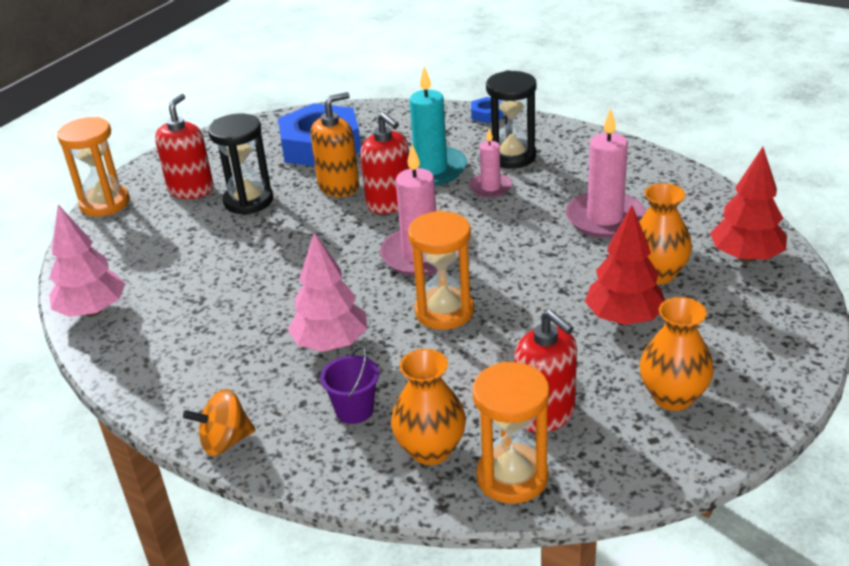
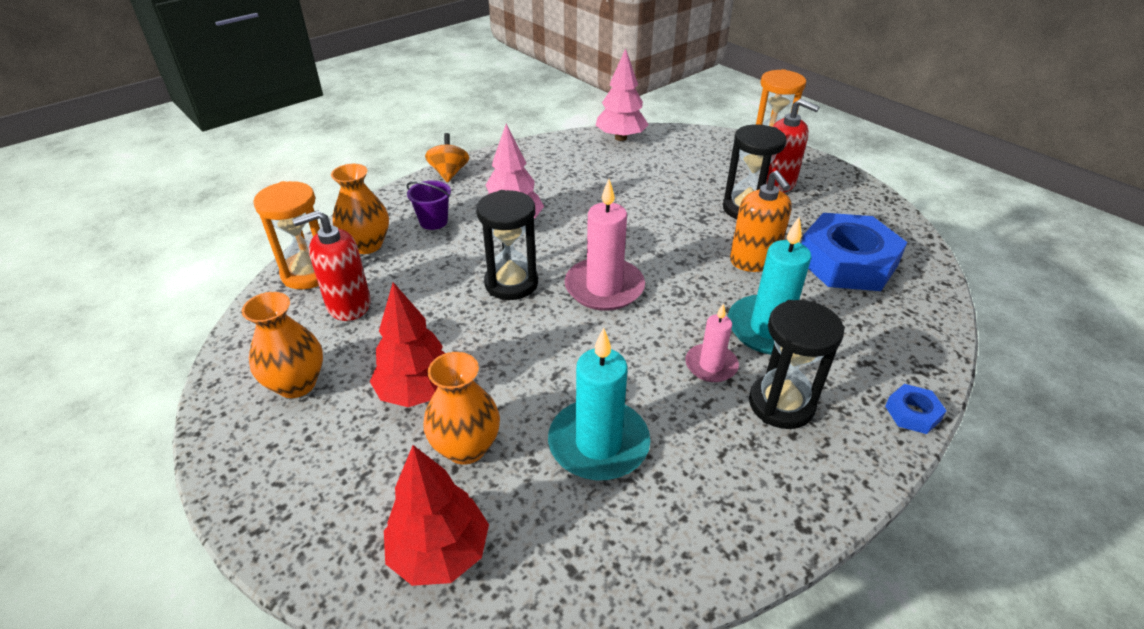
camera: 105 degrees right, 5 degrees up
(389, 203) = (707, 286): red soap dispenser -> none
(444, 311) = (511, 283): orange hourglass -> black hourglass
(605, 218) = (598, 443): pink candle -> turquoise candle

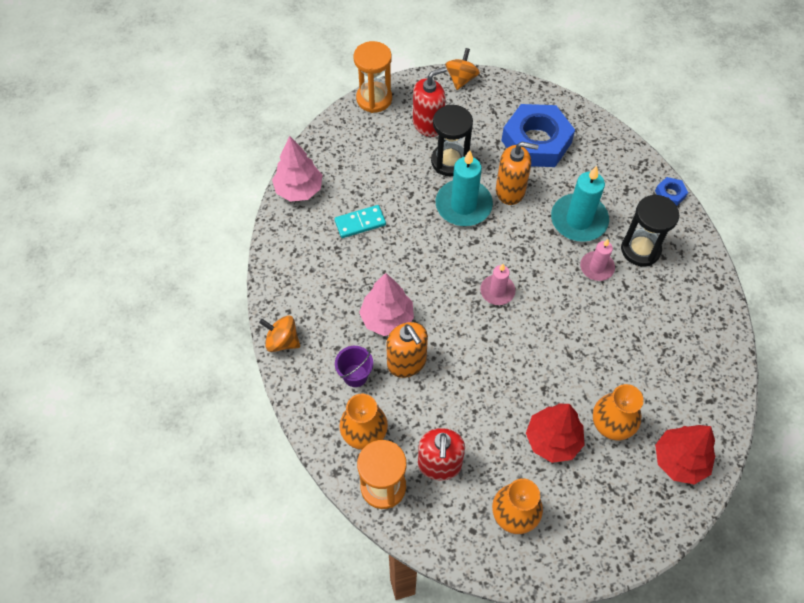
camera: 65 degrees left, 20 degrees up
(467, 249) = (407, 362): none -> orange soap dispenser
(511, 283) = (465, 347): black hourglass -> none
(598, 443) = (634, 354): turquoise candle -> turquoise candle (463, 205)
(604, 287) = (497, 291): pink candle -> pink candle, size x0.58
(614, 177) = (360, 223): none -> turquoise domino
(864, 188) = (461, 79): none -> orange spinning top

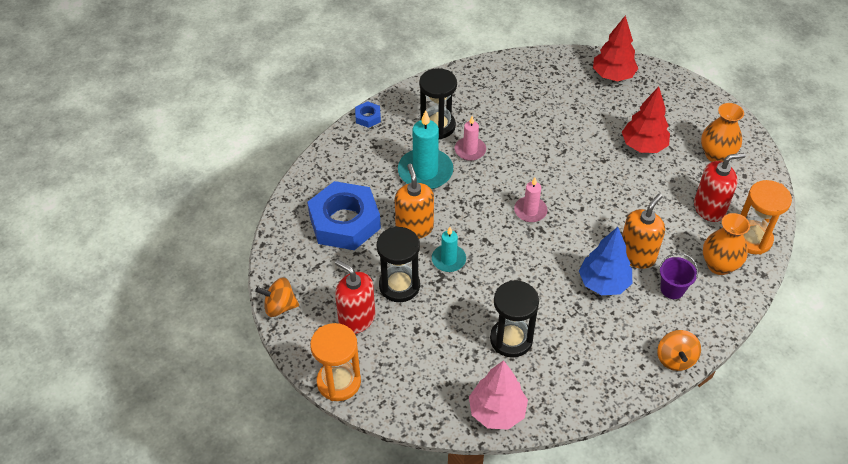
camera: 110 degrees left, 10 degrees down
(360, 223) = (511, 339): turquoise domino -> black hourglass
(387, 319) = (603, 283): pink tree -> blue tree
(463, 205) = (448, 260): turquoise candle -> turquoise candle, size x0.58
(611, 425) = (609, 116): orange vase -> none

